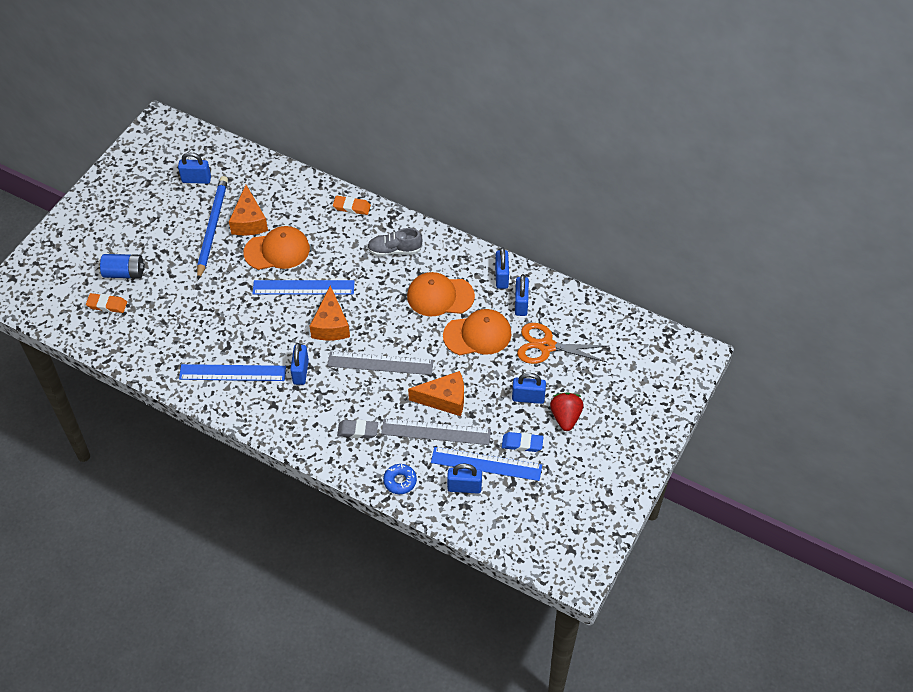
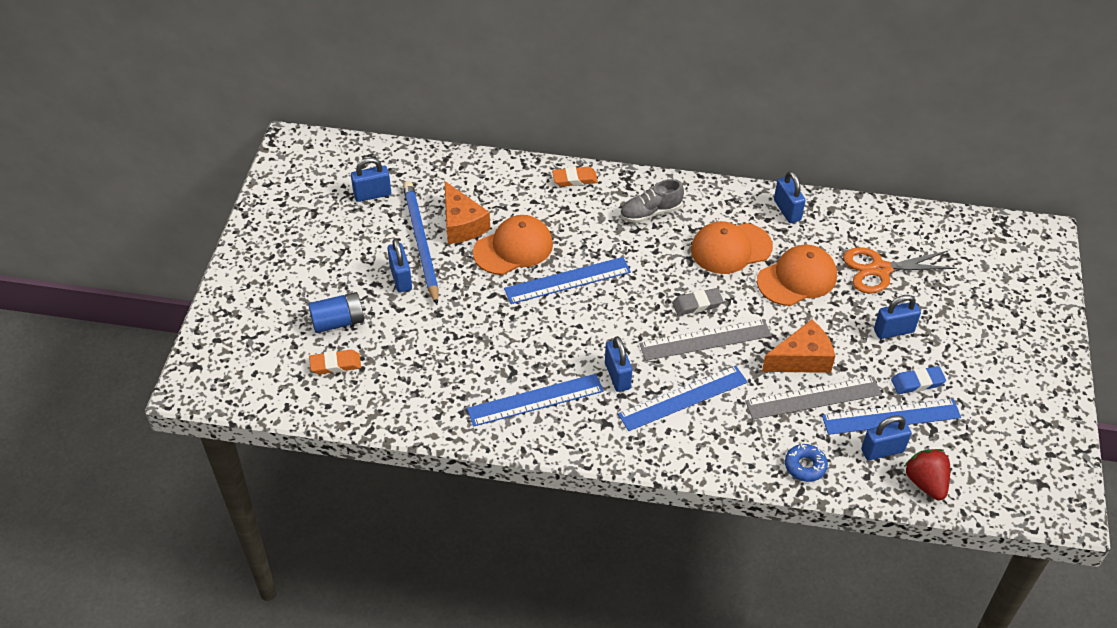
camera: 20 degrees left, 5 degrees down
(331, 325) = (623, 313): orange cheese -> none
(339, 403) = (683, 398): none -> blue ruler
(358, 430) = (722, 423): grey eraser -> grey eraser (697, 304)
(521, 304) = (825, 233): blue padlock -> blue padlock (401, 278)
(565, 417) = (947, 340): red strawberry -> red strawberry (925, 483)

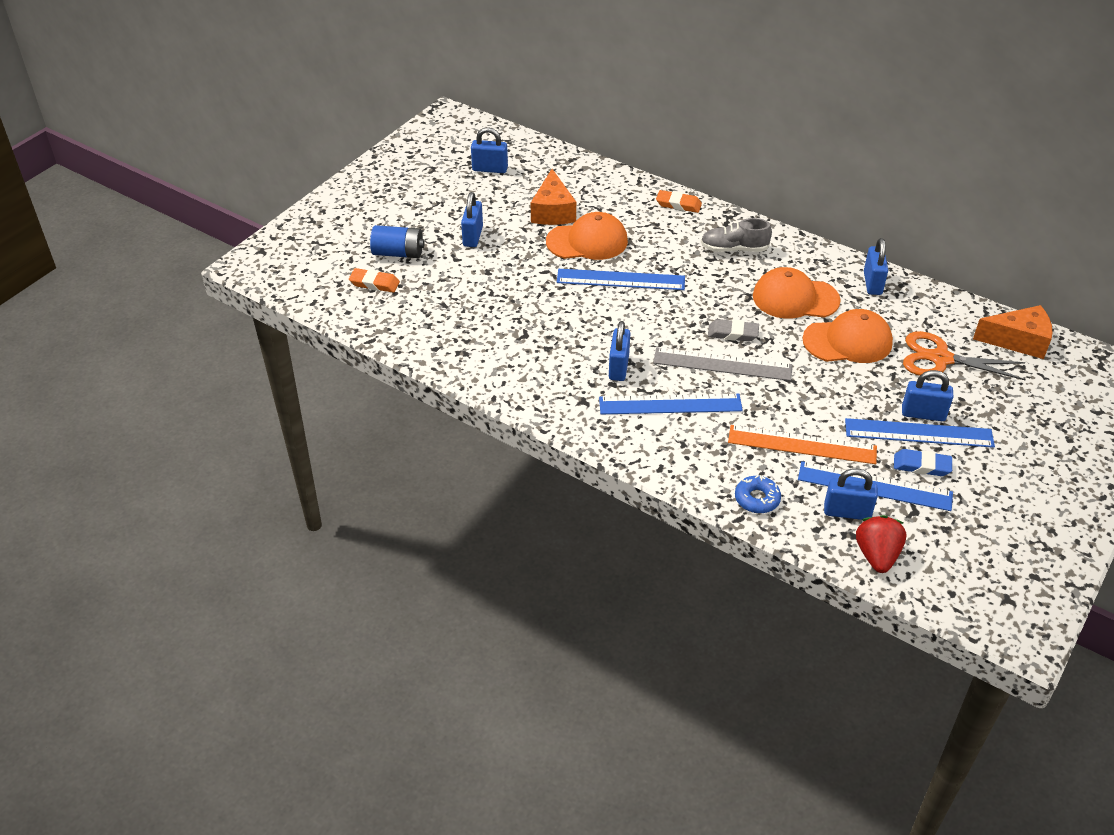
camera: 25 degrees right, 5 degrees down
(421, 242) = (508, 215): blue pencil -> none
(535, 400) = (530, 363): blue ruler -> blue ruler (918, 433)
(801, 359) = (810, 408): orange cheese -> orange cheese (1018, 341)
(813, 398) = (802, 445): grey ruler -> orange ruler

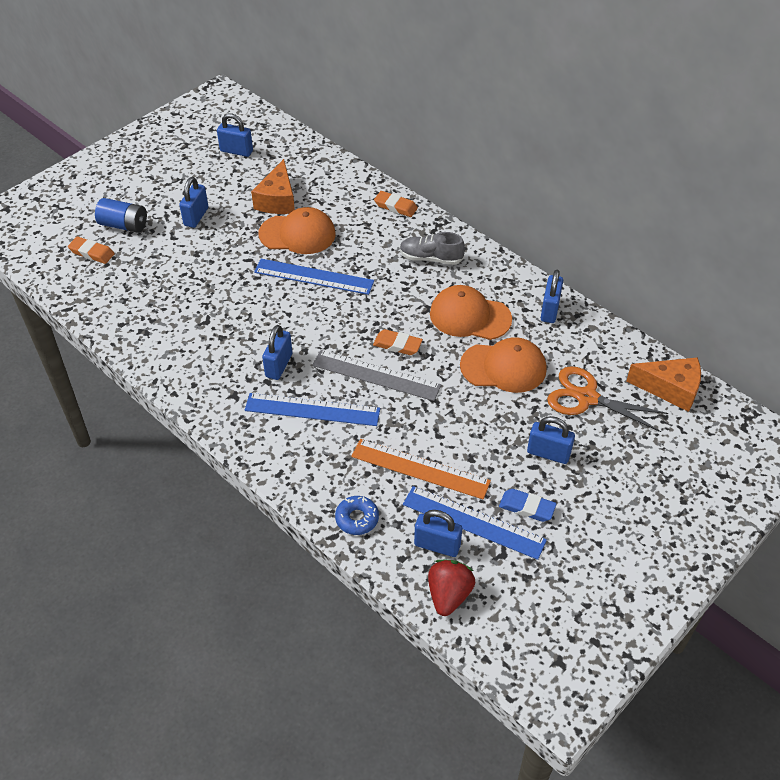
camera: 10 degrees right, 5 degrees up
(733, 333) = (397, 345): grey eraser -> orange eraser
(918, 433) = (536, 473): blue ruler -> none

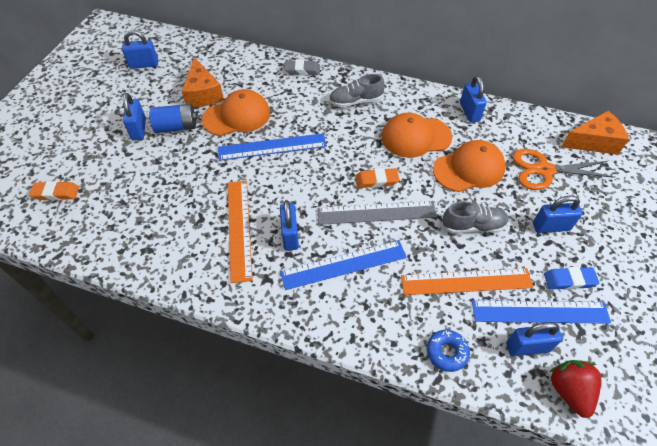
camera: 25 degrees left, 5 degrees up
(124, 225) = (75, 158): blue battery -> blue battery (176, 127)
(235, 342) = (239, 228): none -> orange ruler
(395, 206) = (302, 70): orange eraser -> grey eraser
(465, 423) = (473, 226): none -> grey shoe

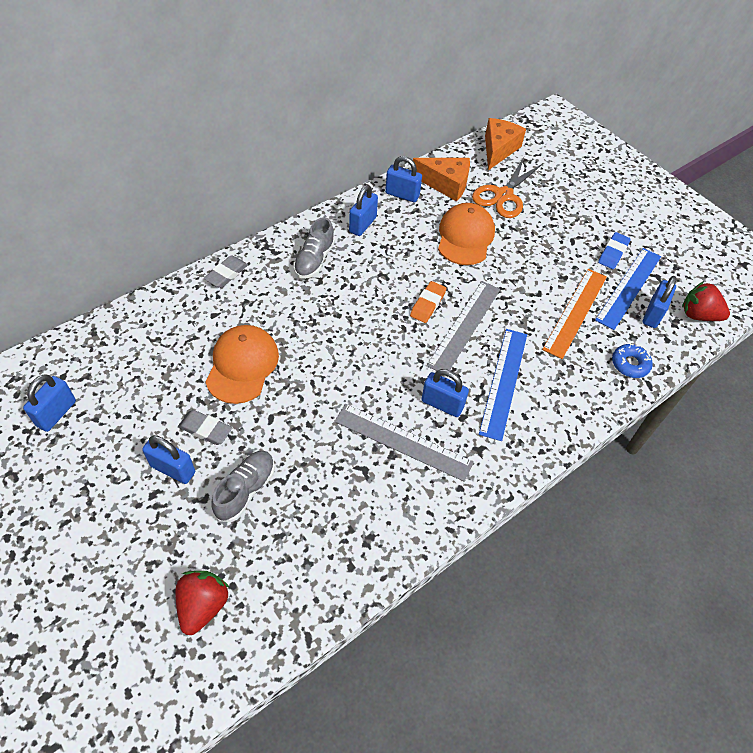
camera: 60 degrees left, 0 degrees up
(56, 193) = (203, 605): orange eraser -> red strawberry
(176, 127) = (205, 429): blue battery -> grey eraser
(203, 93) = (174, 378): orange cheese -> orange cheese (446, 184)
(239, 228) = (403, 442): orange ruler -> grey ruler
(272, 147) = (316, 358): blue ruler -> none
(416, 137) = (399, 247): orange cap -> none
(473, 226) = (526, 273): grey shoe -> grey shoe (245, 490)
(551, 226) = (559, 229): blue padlock -> blue padlock (362, 225)

